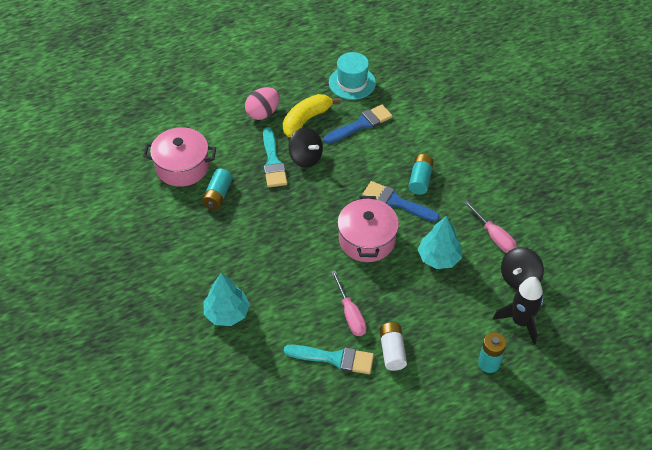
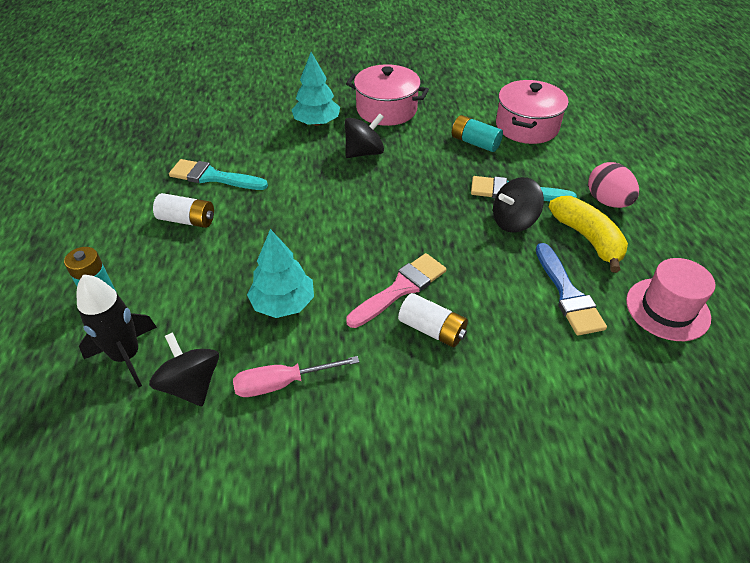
camera: 110 degrees right, 5 degrees down
(259, 264) = (364, 152): none -> black spinning top
(334, 358) = (213, 177): turquoise brush -> turquoise brush turned 75 degrees clockwise
(350, 314) = (257, 201): pink screwdriver -> none
(352, 83) = (667, 309): turquoise hat -> pink hat
(367, 240) = (351, 242): pink pot -> pink pot (386, 109)
(396, 202) = (401, 289): blue brush -> pink brush
(420, 180) = (432, 329): turquoise battery -> white battery

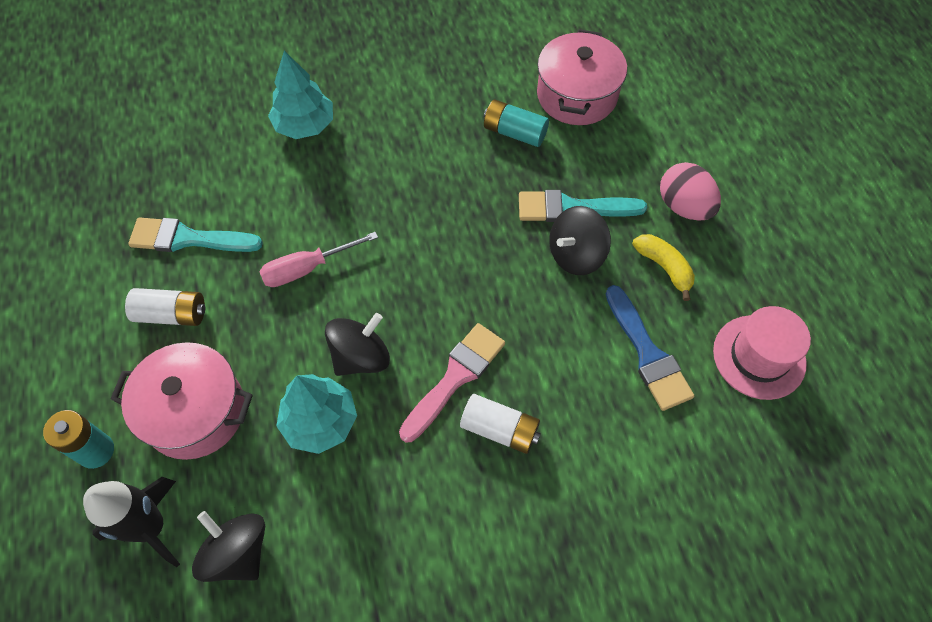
camera: 10 degrees left, 15 degrees up
(282, 383) = (342, 532): pink screwdriver -> pink screwdriver (307, 268)
(364, 152) = (376, 169): black spinning top -> black spinning top (361, 357)
(386, 109) = (393, 89): pink pot -> pink pot (195, 412)
(587, 238) = (664, 267): yellow banana -> yellow banana, size x0.65

